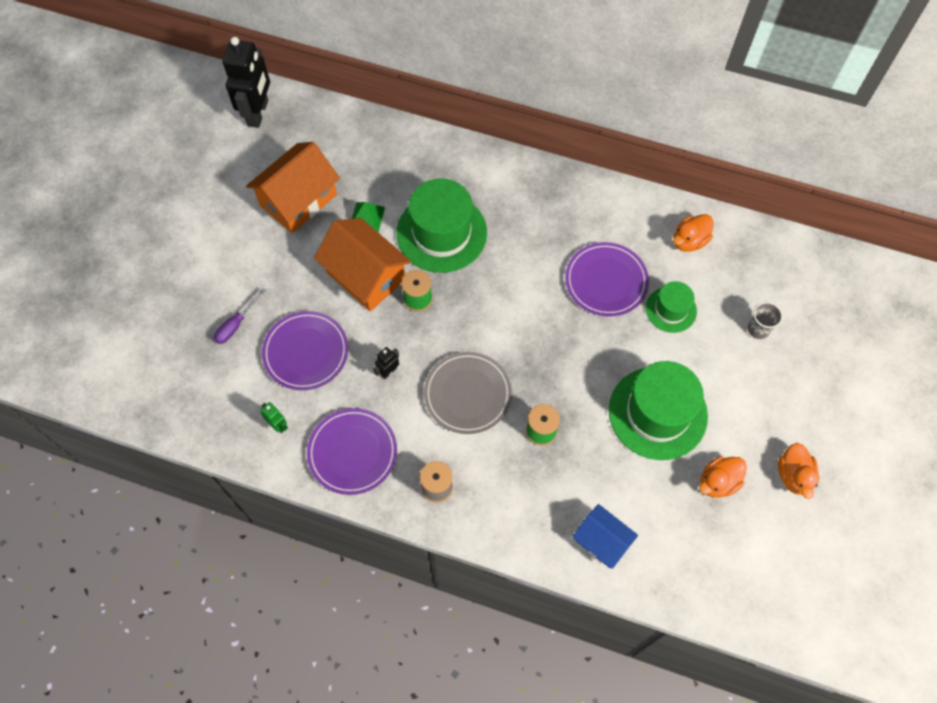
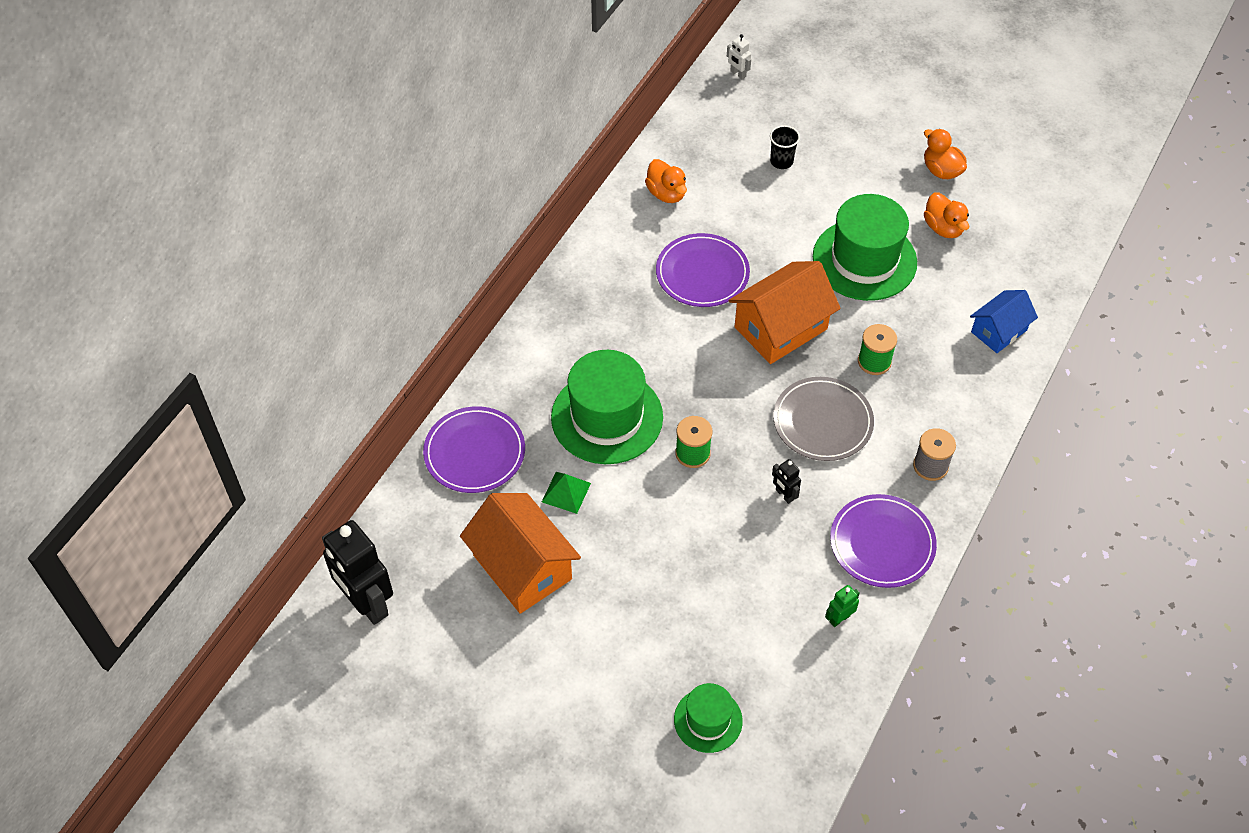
camera: 80 degrees left, 10 degrees down
(236, 324) = (694, 655): purple screwdriver -> none
(258, 113) = (367, 603): black robot -> black robot turned 150 degrees counterclockwise
(306, 352) = (746, 579): purple plate -> purple plate (474, 452)
(366, 276) = (651, 503): orange house -> orange house (780, 328)
(671, 309) = (747, 225): green hat -> green hat (708, 720)
(758, 329) = (781, 161): grey cup -> black cup
(793, 476) = (941, 170): orange duck -> orange duck turned 135 degrees counterclockwise
(859, 279) = (738, 74): none -> white robot

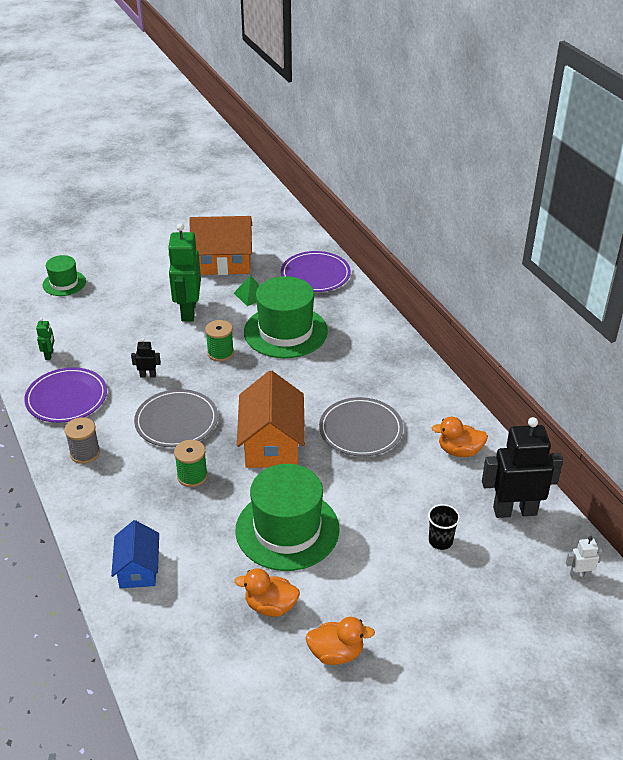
camera: 125 degrees right, 15 degrees down
(367, 603) = (261, 212): black robot -> black robot (514, 511)
(648, 535) = (188, 311): none -> green robot
(702, 273) = (360, 430): purple plate -> grey plate

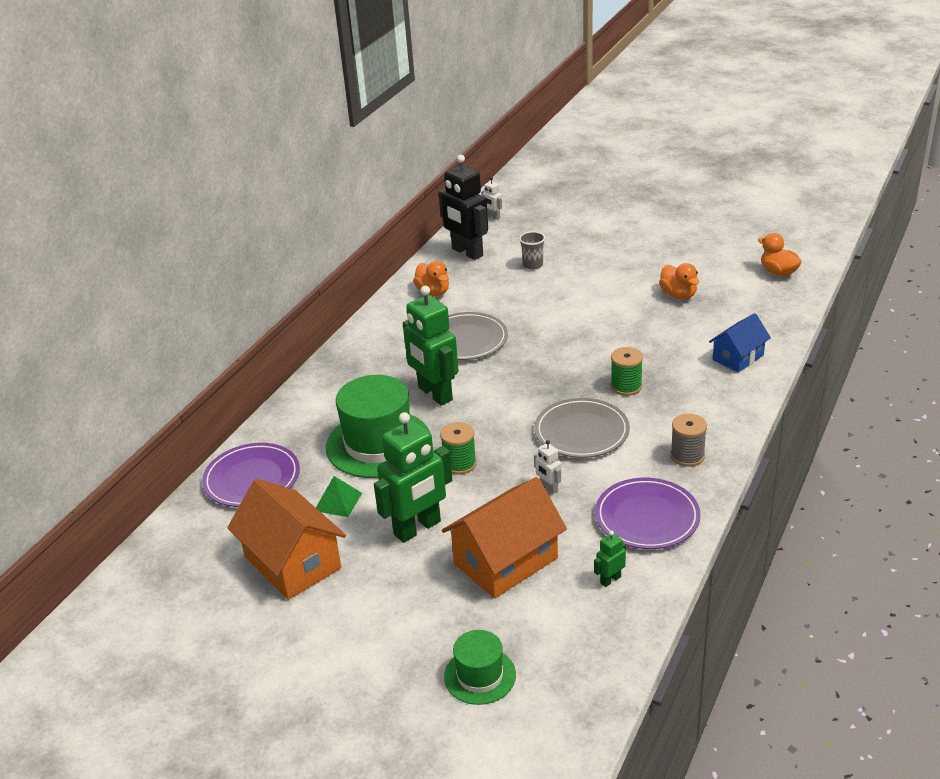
camera: 125 degrees left, 5 degrees down
(148, 375) = (548, 488): black robot -> white robot
(272, 444) = (538, 370): orange house -> orange house (505, 561)
(287, 529) = (610, 320): green hat -> none
(309, 379) = (434, 394): none -> green robot
(336, 653) = (672, 260): orange duck -> orange duck (778, 272)
(440, 541) = (533, 265): black cup -> grey cup

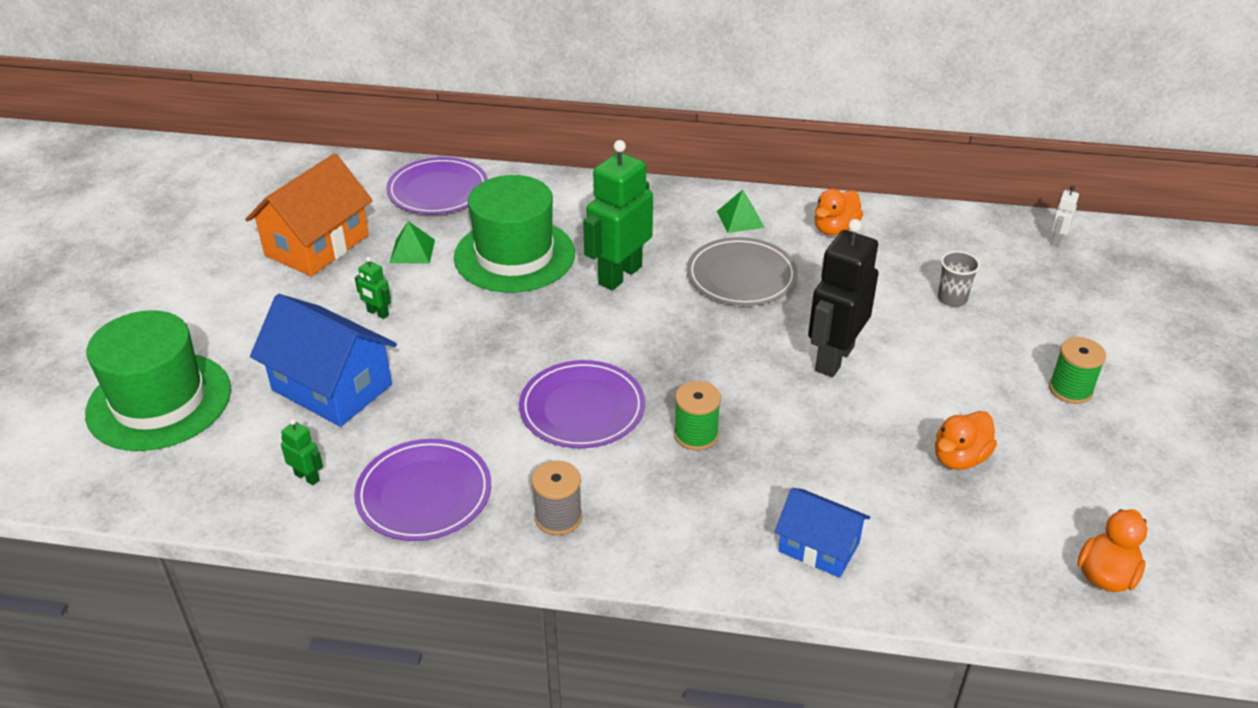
camera: 70 degrees right, 5 degrees up
(397, 329) = (740, 219): none -> green pyramid
(417, 528) = (377, 313): green robot -> green robot, size x0.43
(459, 464) = (493, 320): green spool -> green spool (1070, 389)
(467, 252) = (947, 236): black robot -> black robot (833, 358)
(480, 676) = (159, 401): green hat -> green hat, size x1.85
(505, 561) = (332, 387): orange house -> blue house
(548, 488) = (465, 398): white robot -> none
(581, 432) = (582, 408): grey plate -> purple plate

